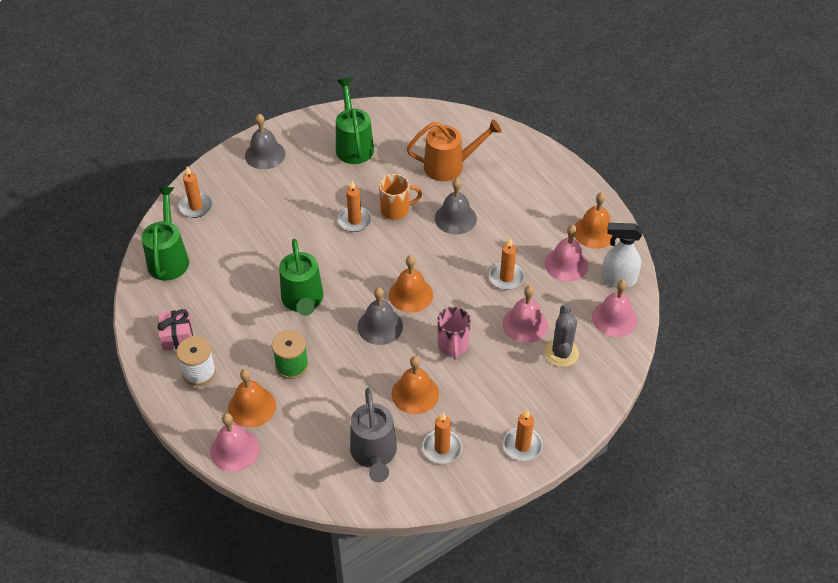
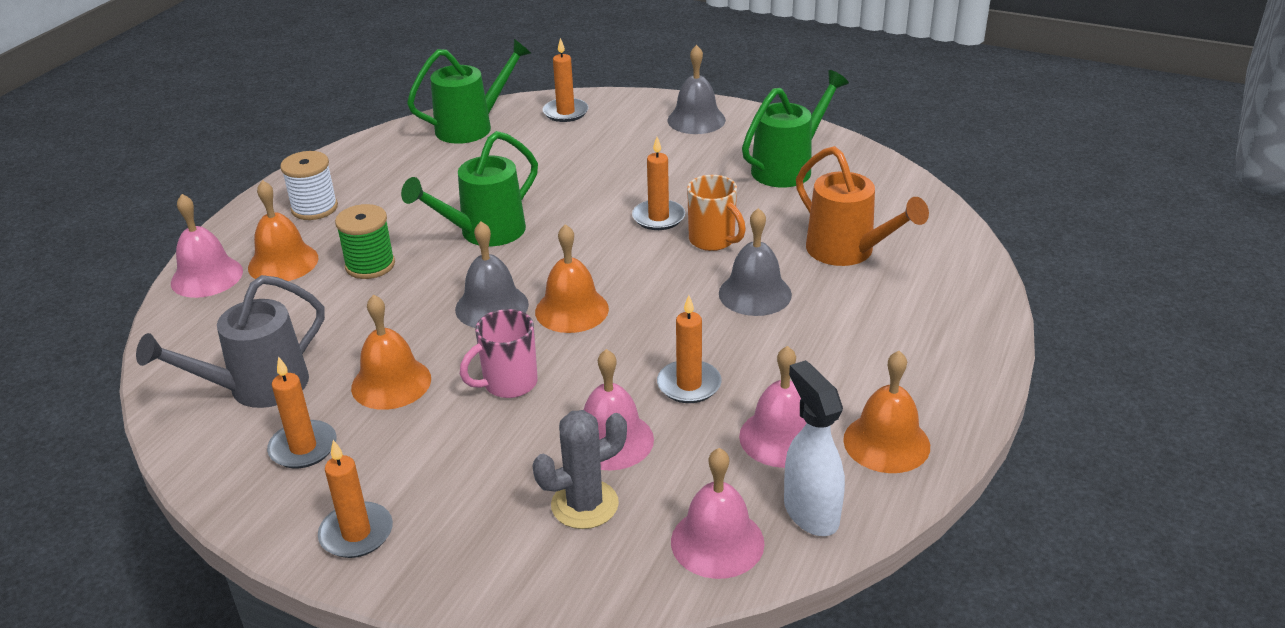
camera: 60 degrees right, 15 degrees down
(177, 336) = (358, 175): pink gift -> none

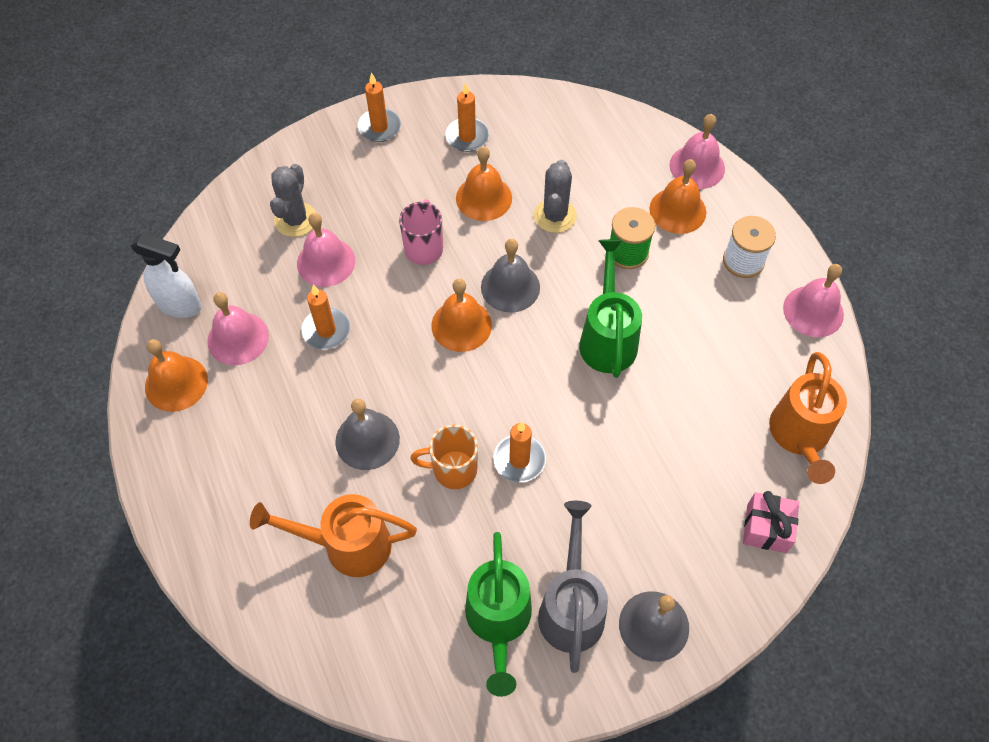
camera: 130 degrees right, 25 degrees up
(257, 388) = (542, 141): grey watering can -> grey watering can (571, 606)
(367, 325) = (555, 216): none -> grey cactus
(472, 127) = (799, 437): green watering can -> orange watering can
(565, 112) = (766, 528): orange candle -> pink gift
(717, 542) = (211, 253): pink bell -> pink bell (813, 311)

